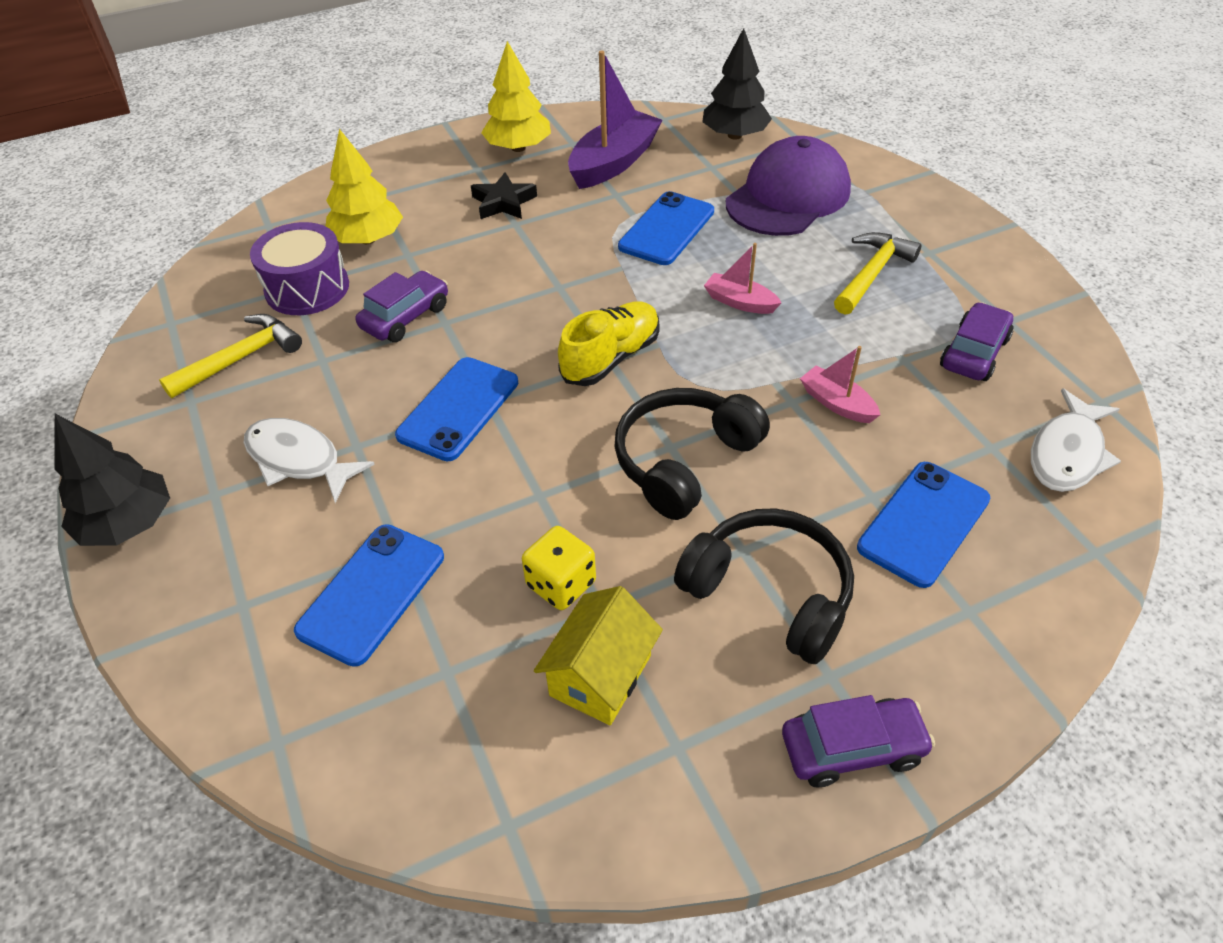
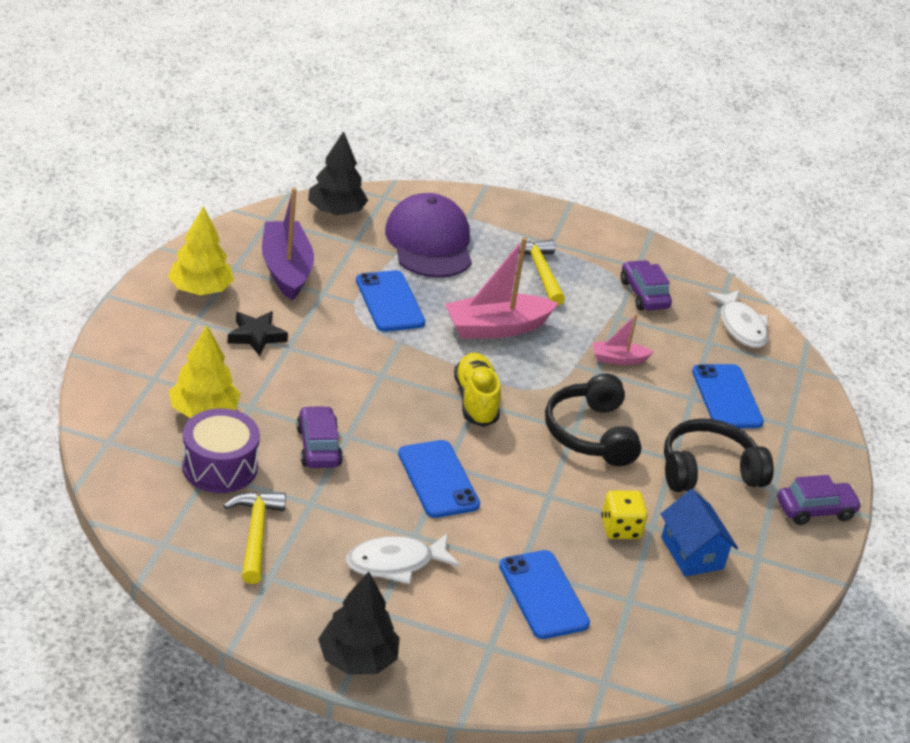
camera: 55 degrees left, 10 degrees down
(600, 675) = (692, 553): yellow house -> blue house
(740, 302) = (496, 328): pink boat -> pink boat, size x1.90
(852, 748) = (815, 510): purple car -> purple car turned 45 degrees clockwise

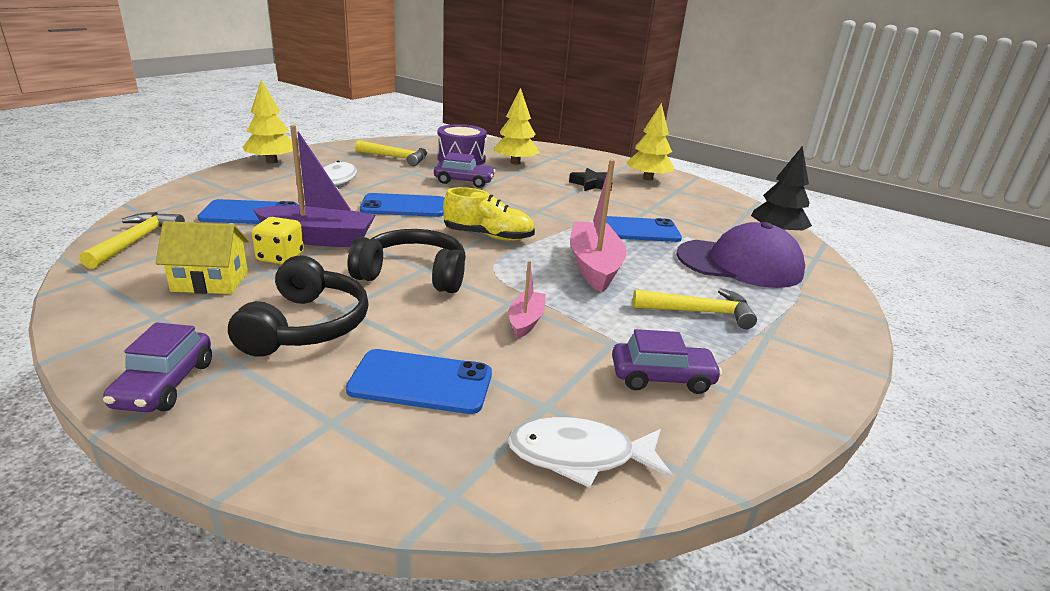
camera: 110 degrees right, 10 degrees down
(286, 269) = (678, 204): purple boat -> purple boat (318, 238)
(357, 659) = (271, 161): black tree -> yellow tree
(664, 646) = (136, 241): none -> yellow hammer
(692, 553) = (210, 282): blue house -> yellow house

